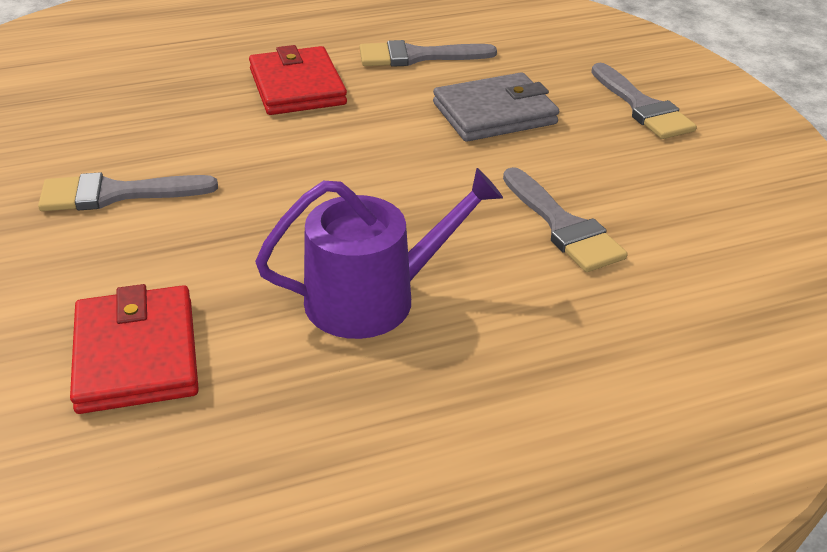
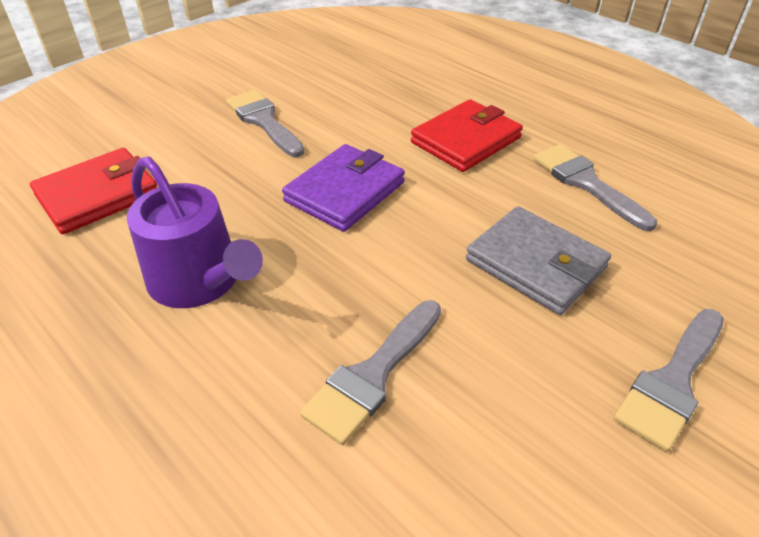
camera: 65 degrees right, 5 degrees up
(311, 175) = (345, 192): none -> purple wallet

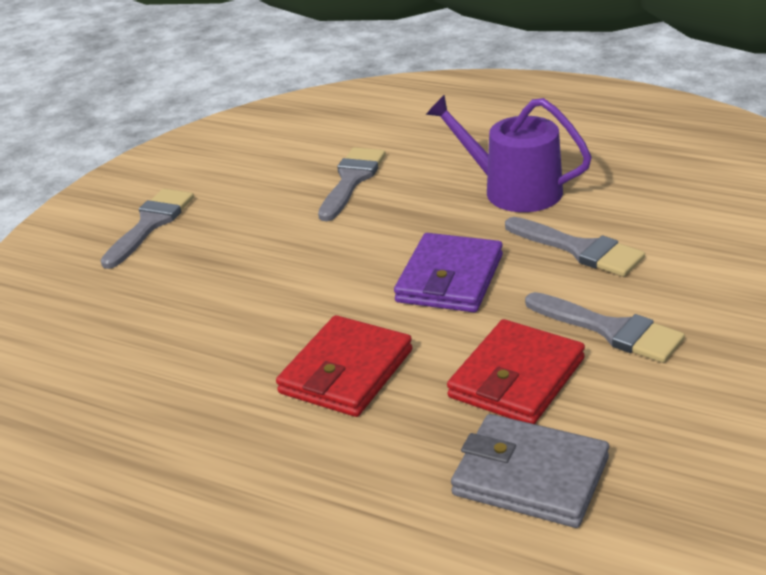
camera: 165 degrees right, 10 degrees down
(98, 195) = (679, 216): red wallet -> red wallet (517, 378)
(536, 264) = (248, 267): grey wallet -> grey wallet (530, 476)
(586, 183) = (198, 354): grey brush -> grey brush (579, 249)

